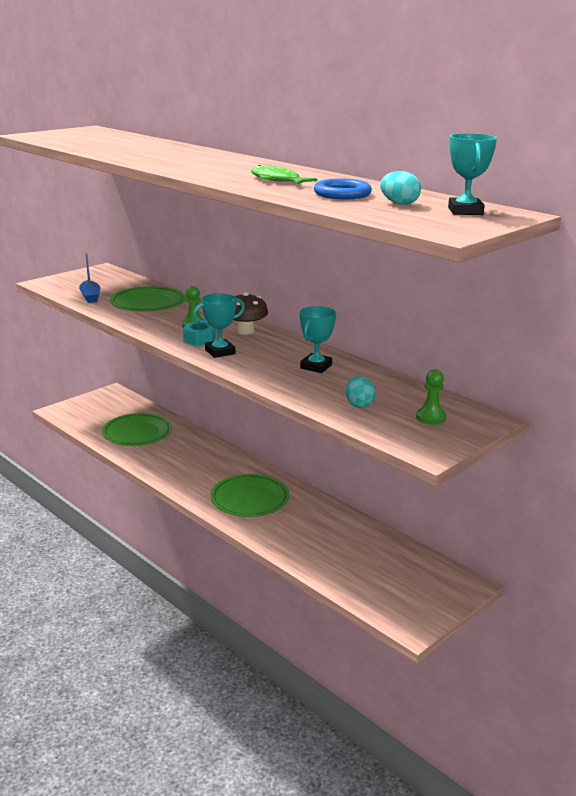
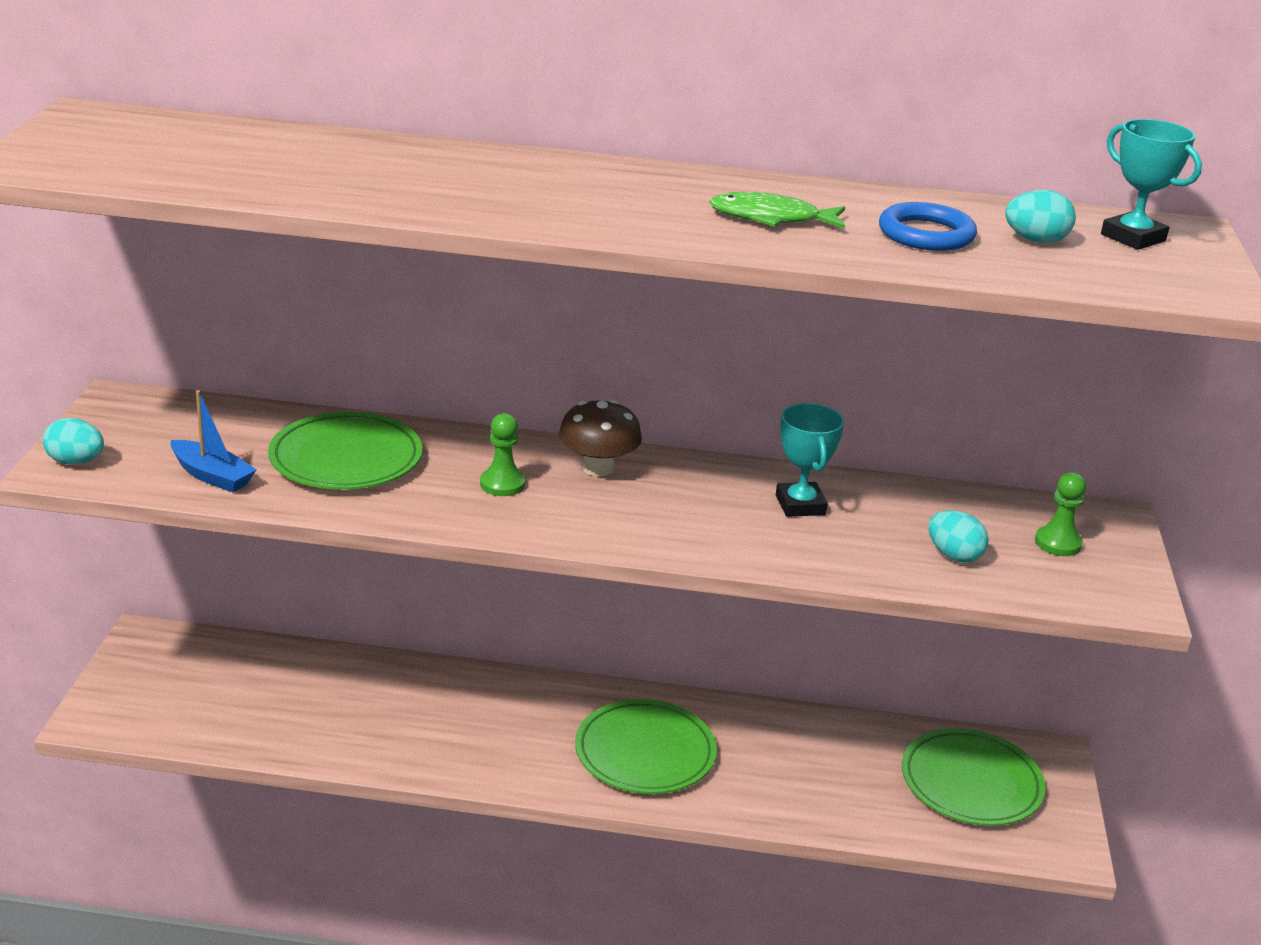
camera: 40 degrees left, 5 degrees up
(54, 282) = (76, 462): none -> turquoise egg
(137, 433) = (308, 706): green plate -> green plate (971, 783)
(199, 339) = (558, 511): turquoise nut -> none
(220, 352) = (629, 526): turquoise trophy -> none

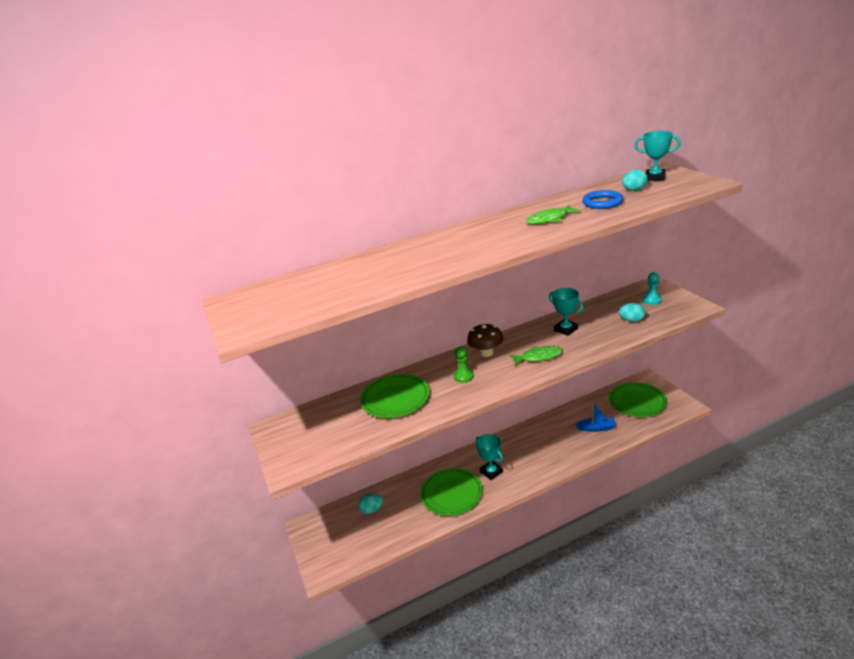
camera: 25 degrees left, 0 degrees up
(76, 462) = (289, 461): turquoise egg -> turquoise egg (371, 510)
(212, 476) = (354, 434): blue boat -> blue boat (596, 428)
(531, 735) = (491, 472): none -> turquoise trophy
(645, 753) = (534, 454): green plate -> green plate (451, 494)
(676, 523) = (539, 357): none -> green fish
(1058, 543) = (652, 300): green pawn -> turquoise pawn

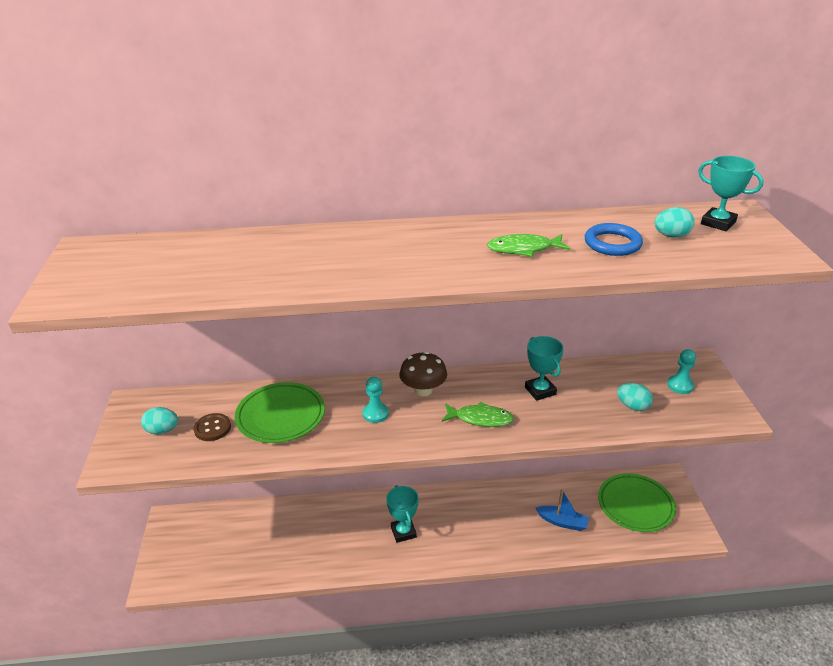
camera: 15 degrees right, 5 degrees up
(349, 422) = (212, 428): none -> brown button
(371, 510) = (247, 528): turquoise egg -> turquoise egg (162, 430)
(451, 494) = (342, 543): green plate -> none
(464, 376) = (375, 414): green pawn -> turquoise pawn

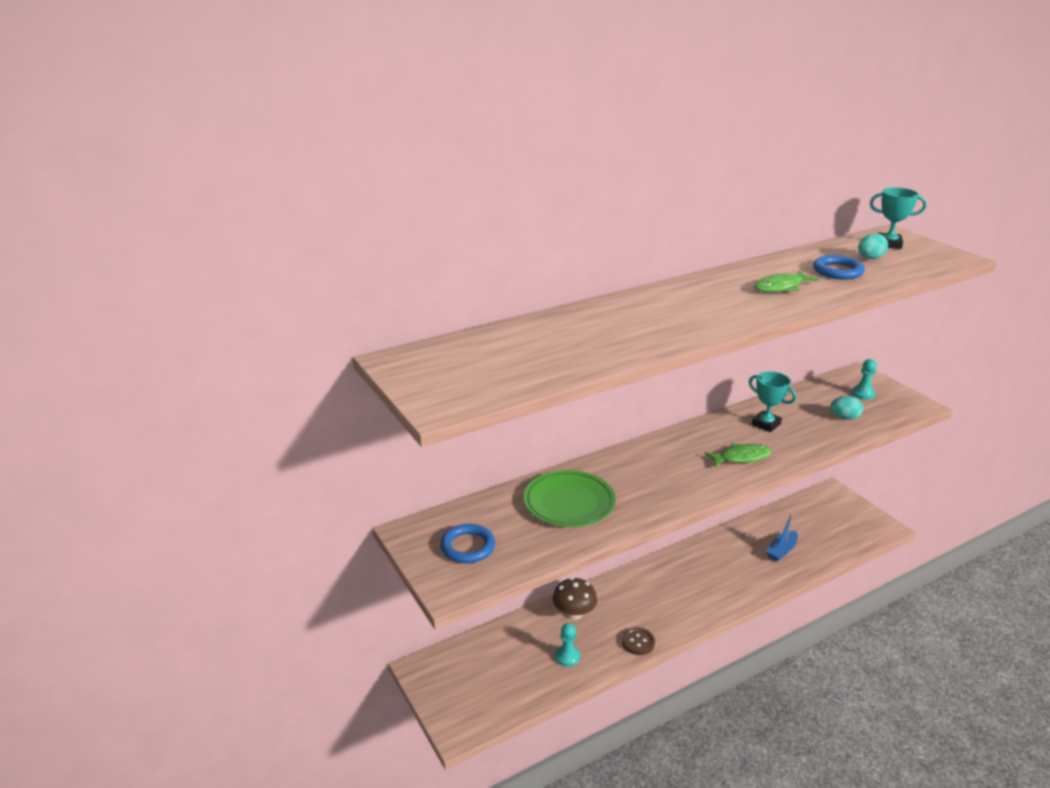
camera: 25 degrees left, 5 degrees down
(162, 430) = (468, 547): turquoise egg -> blue ring
(212, 428) = (515, 531): brown button -> brown button (638, 642)
(375, 414) = (651, 477): turquoise pawn -> turquoise pawn (567, 657)
(403, 532) = (658, 602): turquoise trophy -> none
(423, 390) = (672, 448): brown mushroom -> brown mushroom (574, 613)
(562, 522) = (781, 551): blue boat -> blue boat turned 135 degrees clockwise
(635, 505) = (826, 519): green plate -> none

